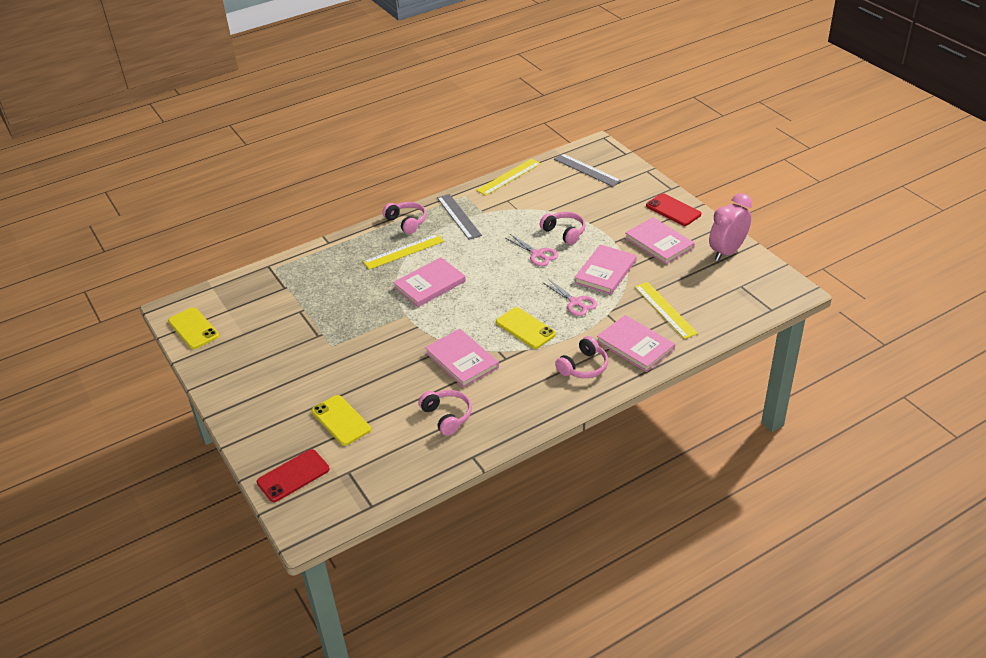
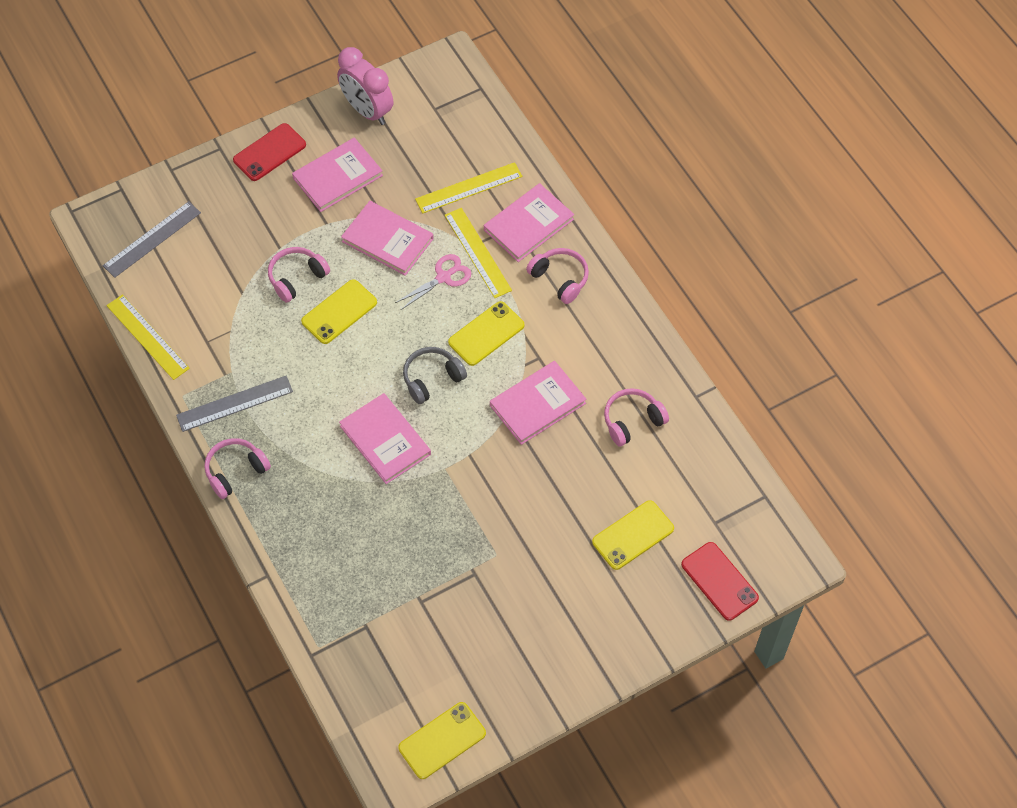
camera: 90 degrees left, 20 degrees up
(403, 251) = (306, 473): yellow ruler -> yellow ruler (477, 252)
(482, 303) = (432, 379): none -> grey headphones
(537, 254) = (339, 312): pink scissors -> yellow phone

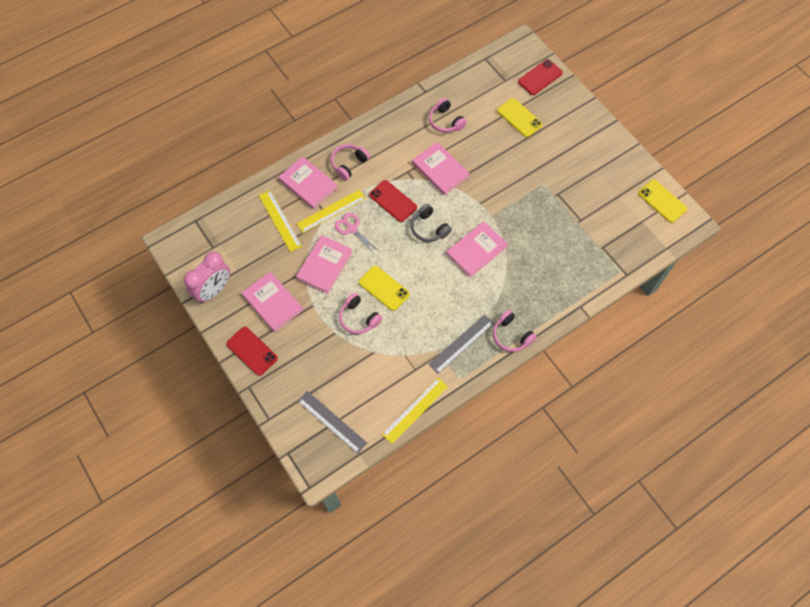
camera: 95 degrees left, 5 degrees up
(234, 403) = (461, 344): grey ruler -> grey ruler turned 75 degrees clockwise
(486, 334) = (393, 201): yellow phone -> red phone

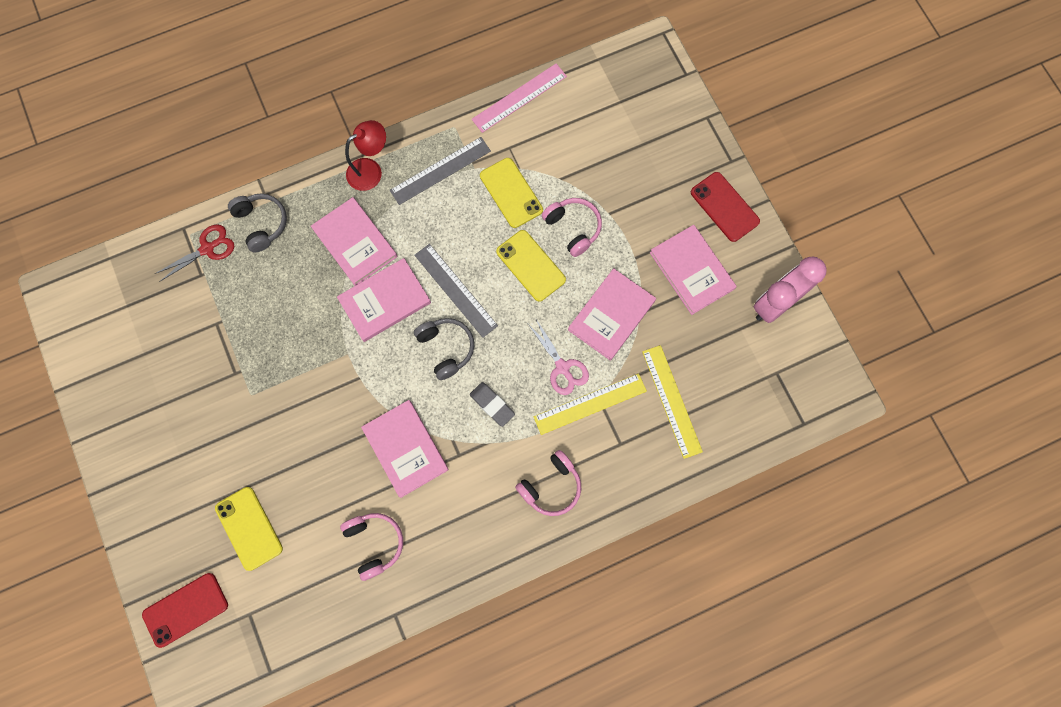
camera: 170 degrees left, 10 degrees up
(308, 184) = (621, 460): pink book -> pink book (355, 243)
(332, 422) = (627, 101): grey ruler -> grey ruler (456, 290)
(393, 201) = (492, 405): red phone -> grey eraser
(415, 410) = (519, 98): yellow ruler -> pink ruler
(511, 336) = (371, 170): pink headphones -> red lamp
(574, 286) = (262, 224): none -> grey headphones
(605, 264) = (207, 249): none -> red scissors
(662, 201) = (83, 333): yellow phone -> yellow phone (511, 193)

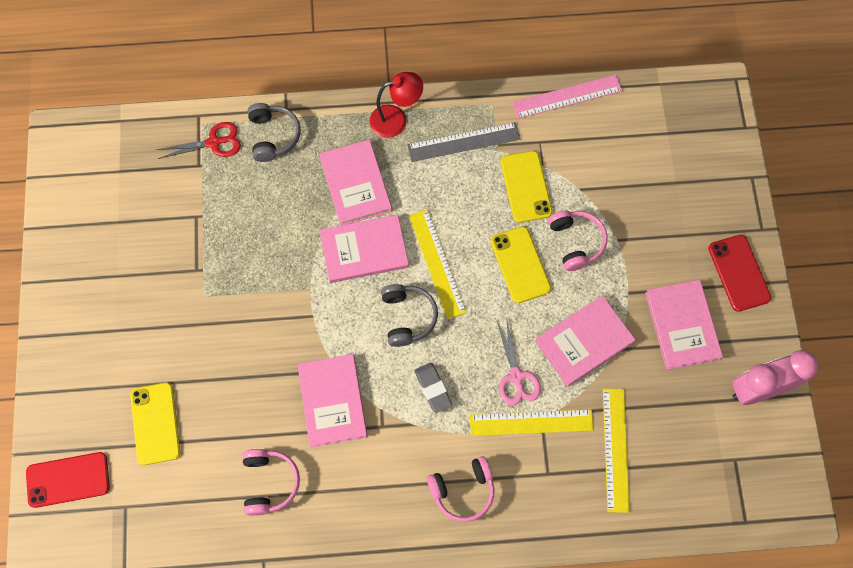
camera: 20 degrees right, 5 degrees down
(456, 290) = (437, 263): grey ruler -> yellow ruler

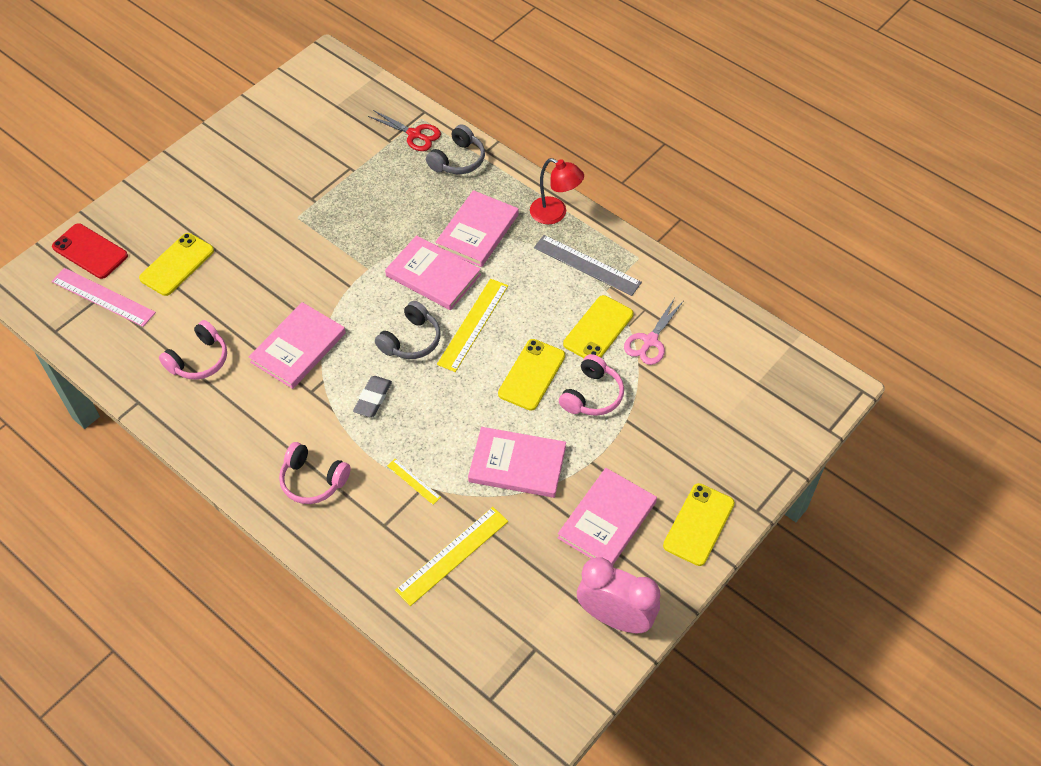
camera: 45 degrees right, 15 degrees down
(516, 376) = (440, 443): pink scissors -> pink scissors (650, 341)
(531, 422) = (413, 481): yellow ruler -> yellow ruler, size x0.51
(567, 97) = (703, 297): pink ruler -> pink ruler (103, 297)
(739, 273) = (698, 524): red phone -> yellow phone

